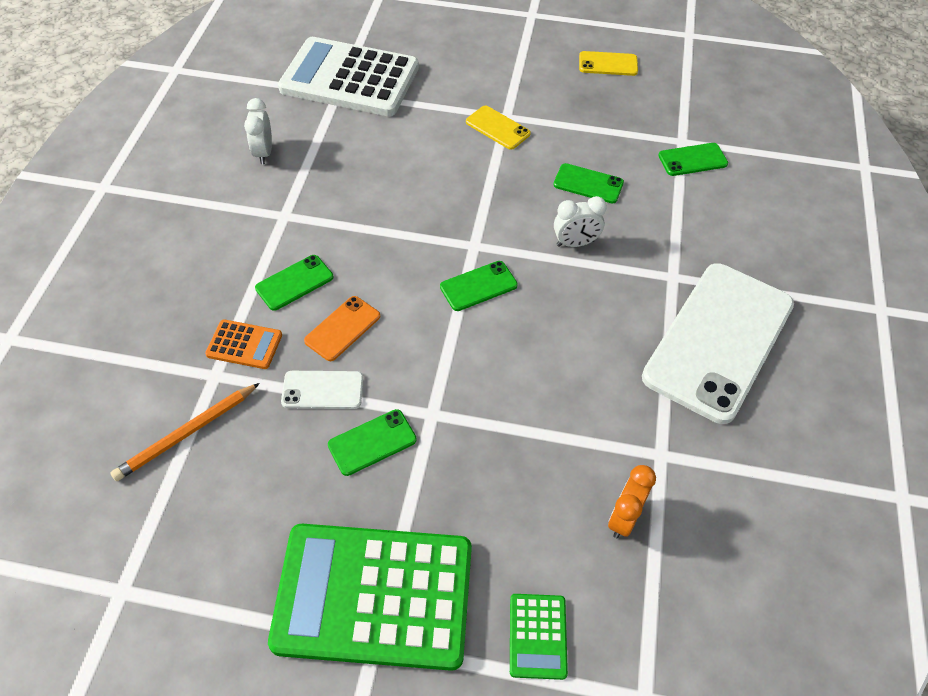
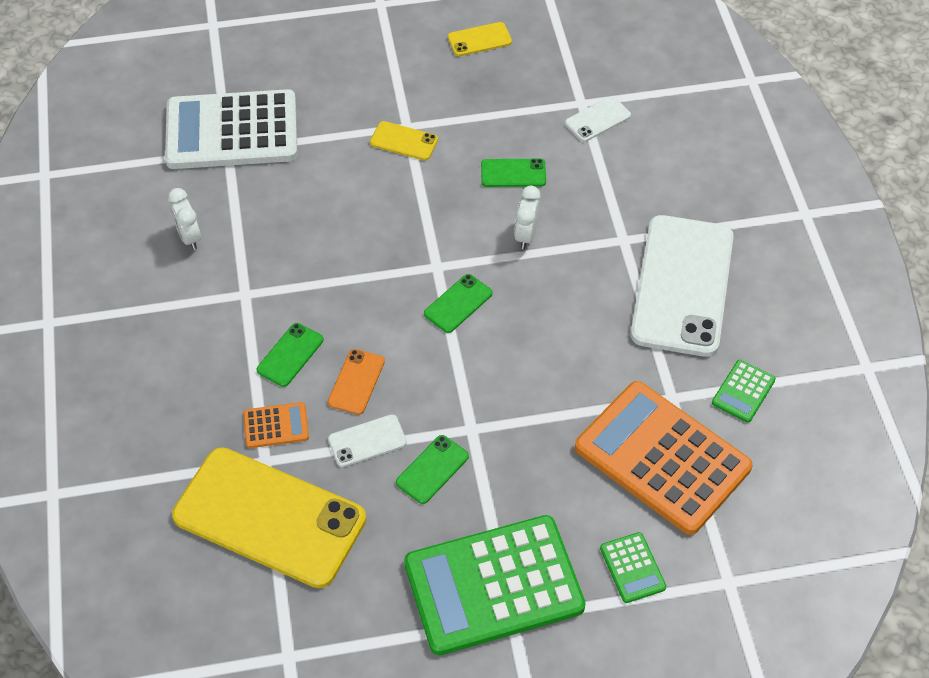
camera: 20 degrees left, 0 degrees up
(187, 434) = (269, 518): orange pencil -> yellow phone
(575, 243) = (526, 235): white clock -> white clock turned 135 degrees clockwise
(624, 518) = (662, 458): orange clock -> orange calculator
(692, 160) = (597, 119): green phone -> white phone
(745, 475) = (743, 391): none -> green calculator

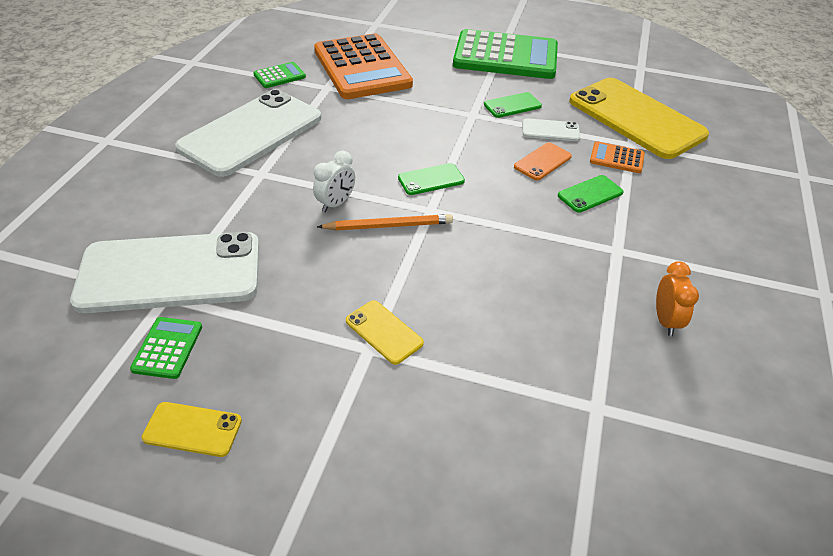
camera: 155 degrees left, 10 degrees down
(189, 237) = (665, 321): white clock -> orange clock
(232, 131) = (585, 432): white calculator -> none
(463, 232) = (388, 225): none -> orange pencil
(513, 173) = (300, 256): green phone -> none
(597, 119) = (170, 273): white phone -> white phone, size x2.38
(632, 568) = (422, 40): green calculator -> green calculator (167, 348)

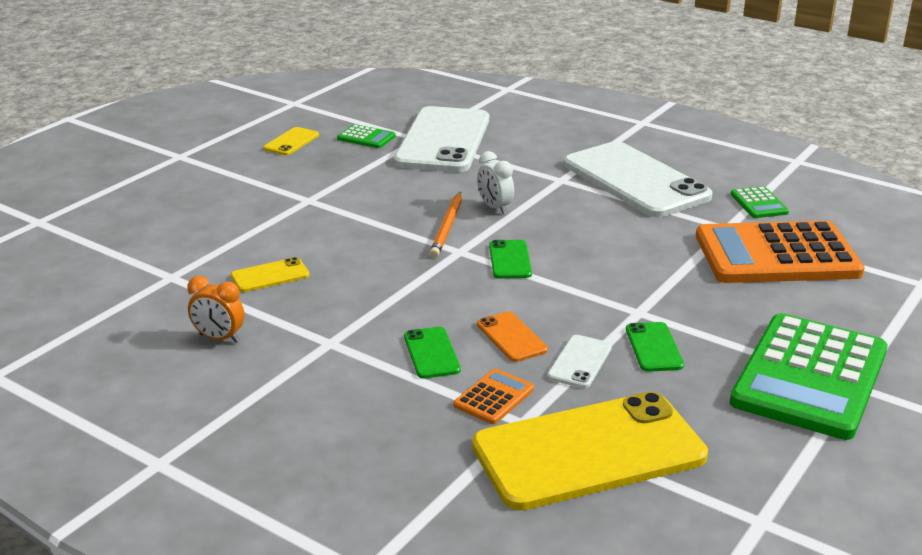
camera: 110 degrees right, 15 degrees down
(384, 332) = (320, 207): yellow phone -> yellow phone (270, 276)

